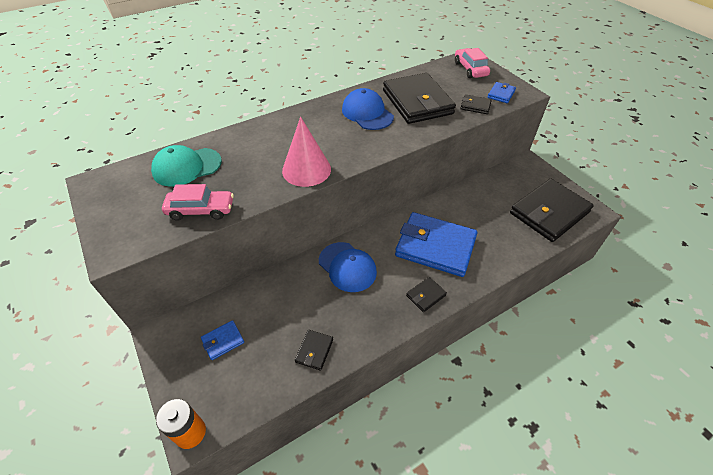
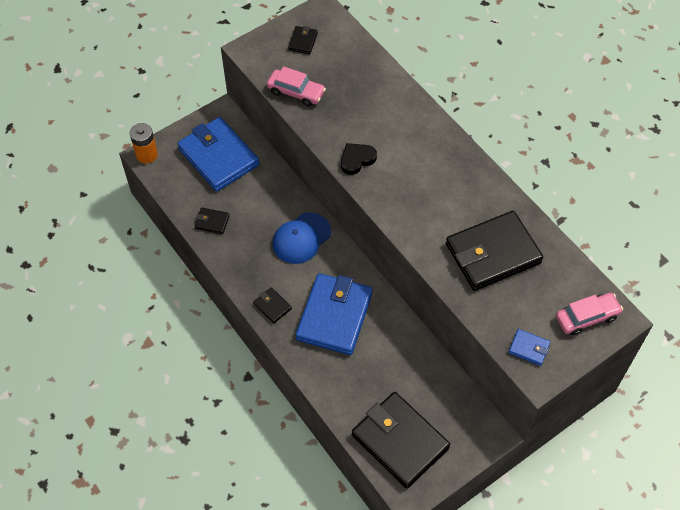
camera: 85 degrees right, 10 degrees up
(187, 167) = (350, 68): turquoise cap -> none
(201, 210) = (296, 92): pink car -> pink car turned 60 degrees counterclockwise
(223, 341) = (218, 157): blue wallet -> blue wallet, size x2.36
(306, 169) = (357, 159): pink cone -> black heart
(367, 113) = (461, 204): blue cap -> none
(475, 106) = (495, 316): black wallet -> black wallet (303, 41)

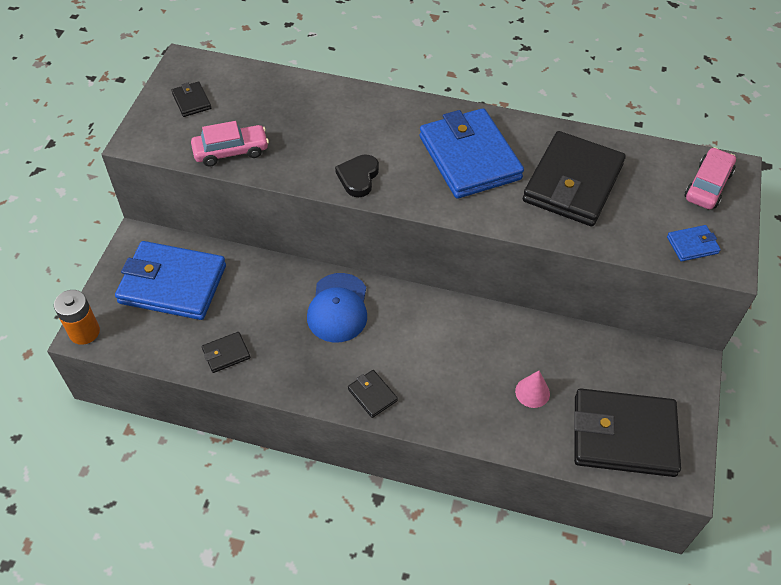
camera: 40 degrees left, 5 degrees down
(272, 306) = (372, 395): black wallet -> black wallet turned 45 degrees clockwise
(334, 316) = (444, 361): blue wallet -> blue wallet (469, 158)
(370, 374) = (532, 392): none -> pink cone

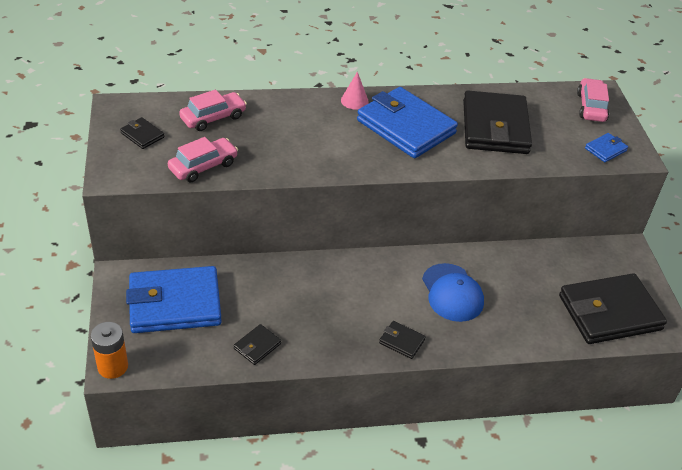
camera: 25 degrees left, 10 degrees down
(271, 98) = (213, 118): none -> pink car
(338, 308) = (334, 283): blue cap -> blue cap (452, 293)
(358, 177) = (325, 161): black heart -> none
(532, 392) = (525, 302): pink cone -> pink cone (354, 101)

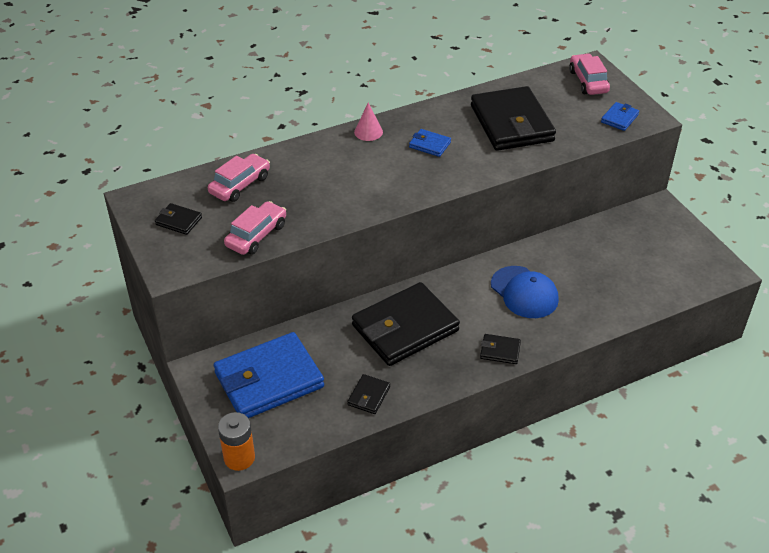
camera: 15 degrees left, 0 degrees up
(406, 127) = (429, 145): blue wallet -> blue wallet, size x0.42
(609, 312) = (670, 270): black wallet -> black wallet (405, 328)

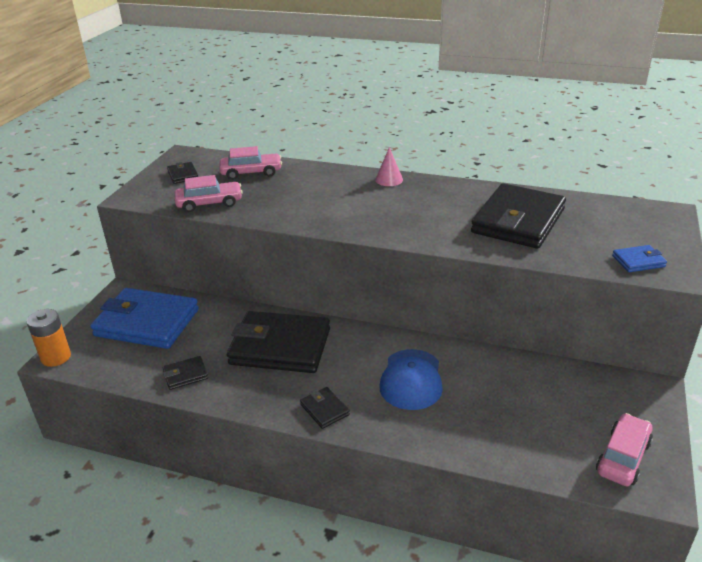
camera: 45 degrees right, 10 degrees down
(429, 145) = (422, 206): blue wallet -> none
(588, 81) = (647, 222): pink car -> pink car (623, 457)

